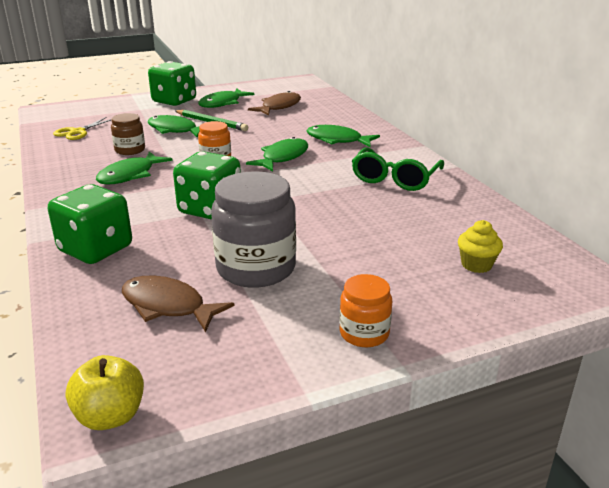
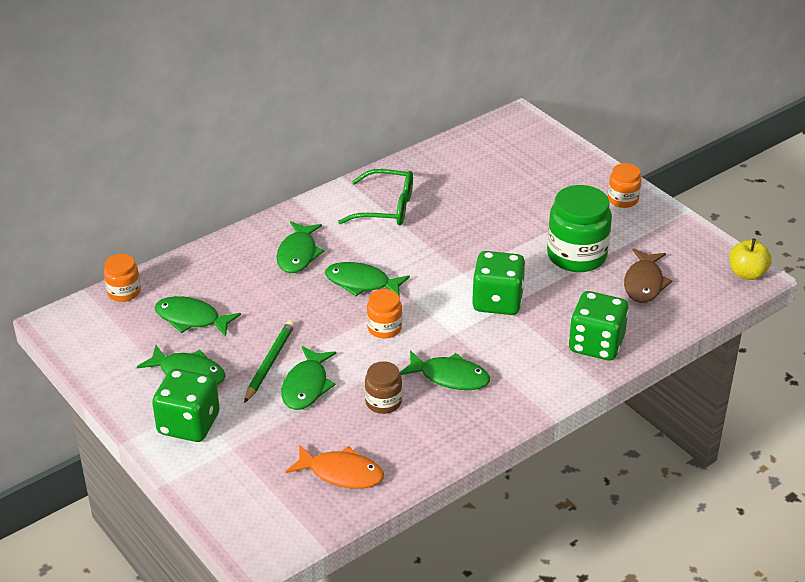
camera: 105 degrees left, 10 degrees up
(77, 132) = (341, 473): yellow scissors -> orange fish
(256, 268) = (576, 255): grey jar -> green jar
(279, 107) = (191, 319): brown fish -> green fish
(321, 93) = (124, 292): none -> orange jar
(476, 265) = (518, 162): yellow cupcake -> none

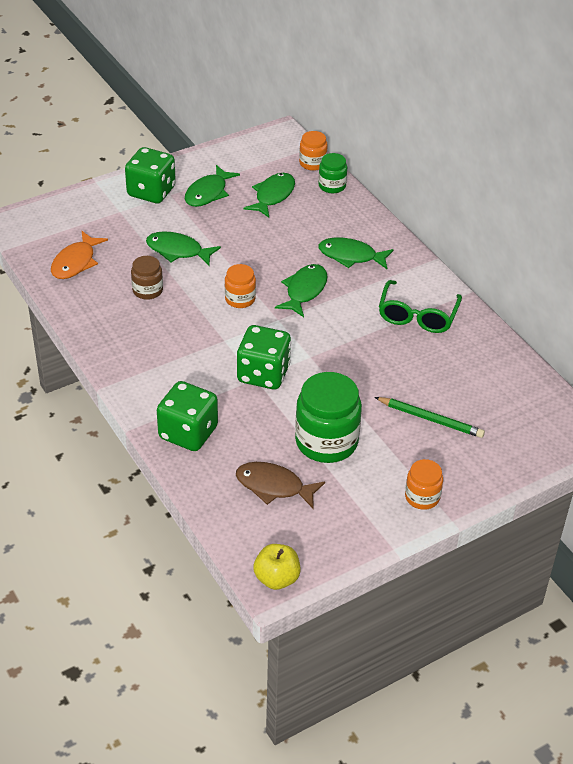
camera: 95 degrees right, 5 degrees up
(169, 274) = (332, 186): none -> green jar
(269, 362) = (210, 233): green pencil -> green pencil (430, 419)
(450, 377) = (168, 331): green fish -> none

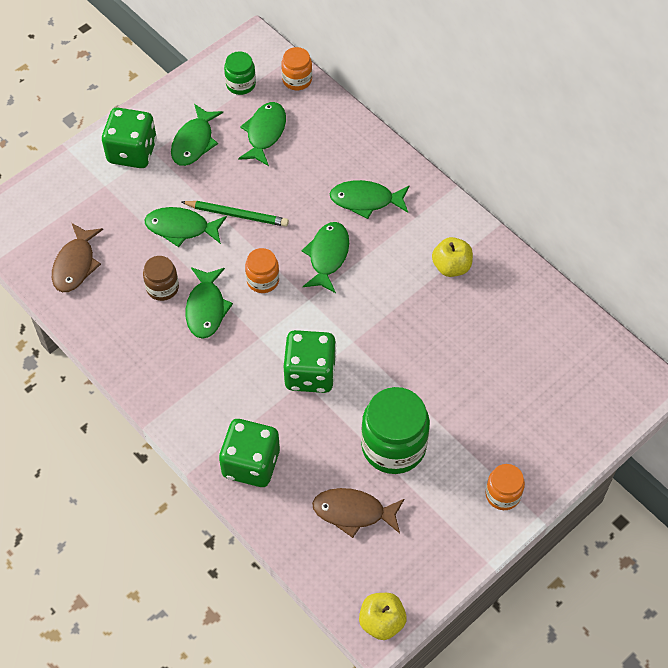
camera: 10 degrees left, 15 degrees up
(75, 262) = (75, 264): orange fish -> brown fish
(182, 311) = (206, 308): none -> green fish
(332, 186) = (325, 108): green jar -> green jar (240, 84)
(417, 316) = (451, 266): green glasses -> yellow apple
(430, 419) = (492, 397): green pencil -> green pencil (237, 215)

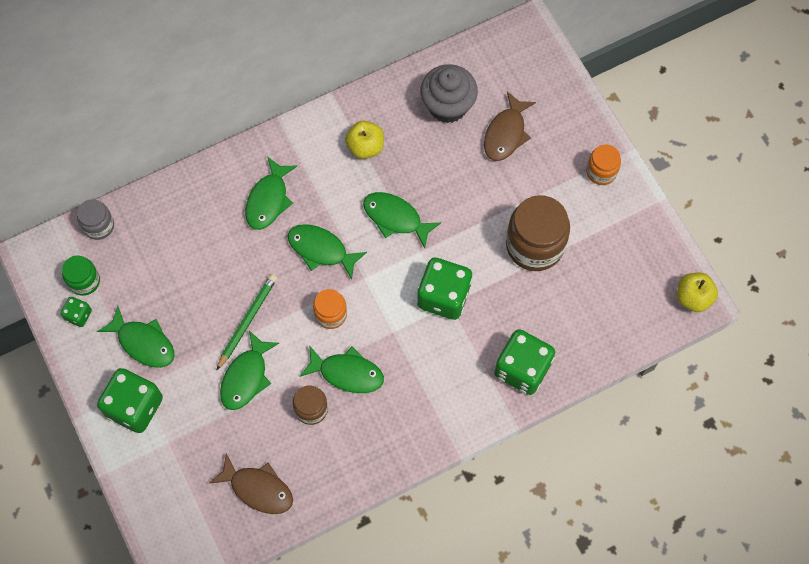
camera: 75 degrees left, 10 degrees up
(207, 89) = (78, 315): none -> green dice
(265, 133) = (156, 272): green fish -> green fish (395, 218)
(297, 80) = (99, 226): orange jar -> grey jar
(353, 512) = (589, 294): brown fish -> brown fish (506, 133)
(393, 446) = (534, 245): green jar -> brown jar
(525, 329) = (448, 106): none -> grey cupcake

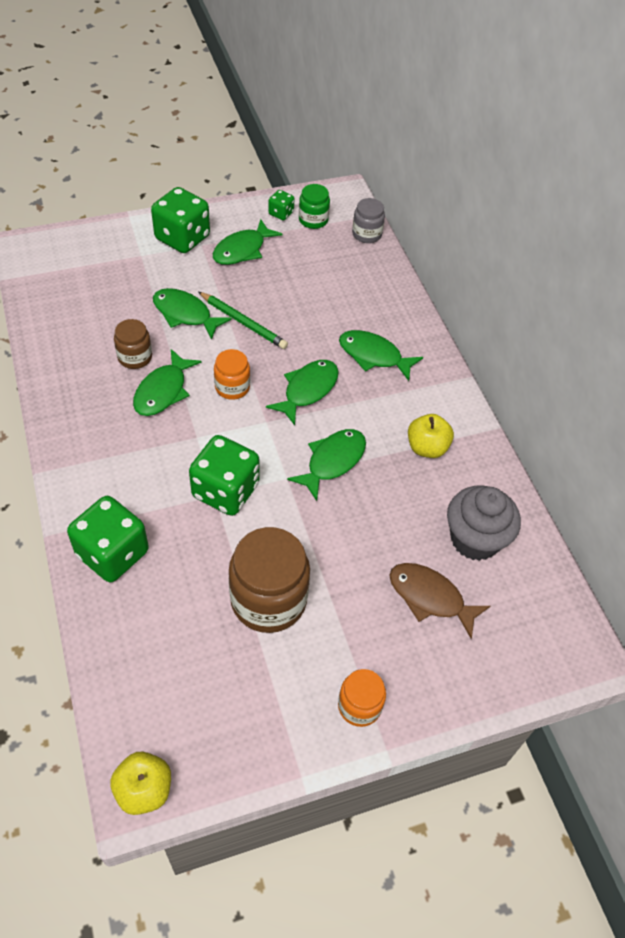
camera: 95 degrees right, 15 degrees down
(258, 489) = (71, 308): brown fish -> none

